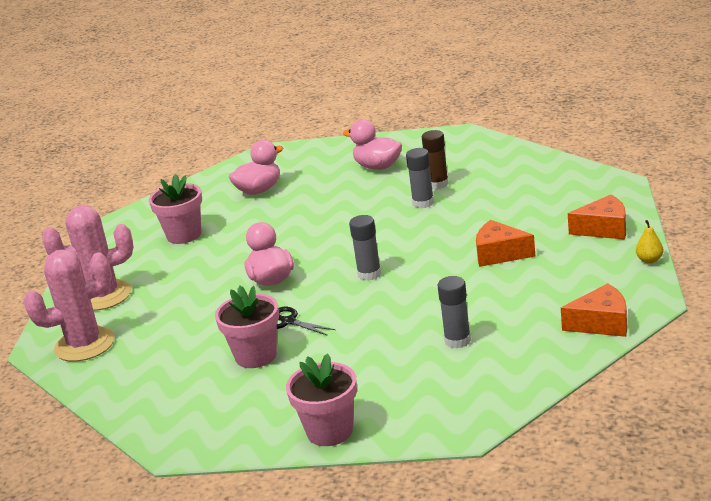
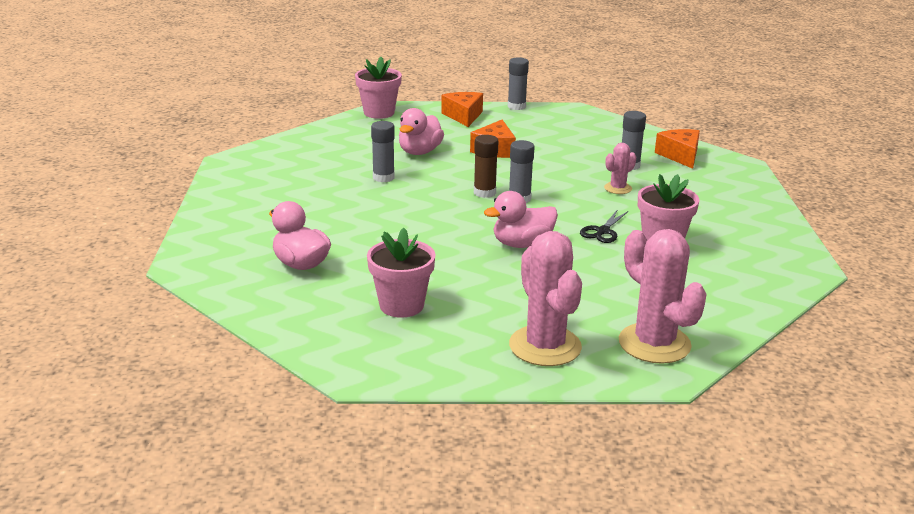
camera: 100 degrees left, 0 degrees up
(329, 431) = (761, 208): pink flower pot -> pink flower pot (379, 113)
(378, 167) = (282, 199): pink duck -> pink duck (419, 152)
(391, 332) = (618, 188): none -> pink cactus
(438, 184) = (345, 171): brown glue stick -> brown glue stick (484, 192)
(601, 323) = (603, 123): orange cheese -> orange cheese (680, 156)
(649, 260) = (516, 106): yellow pear -> grey glue stick

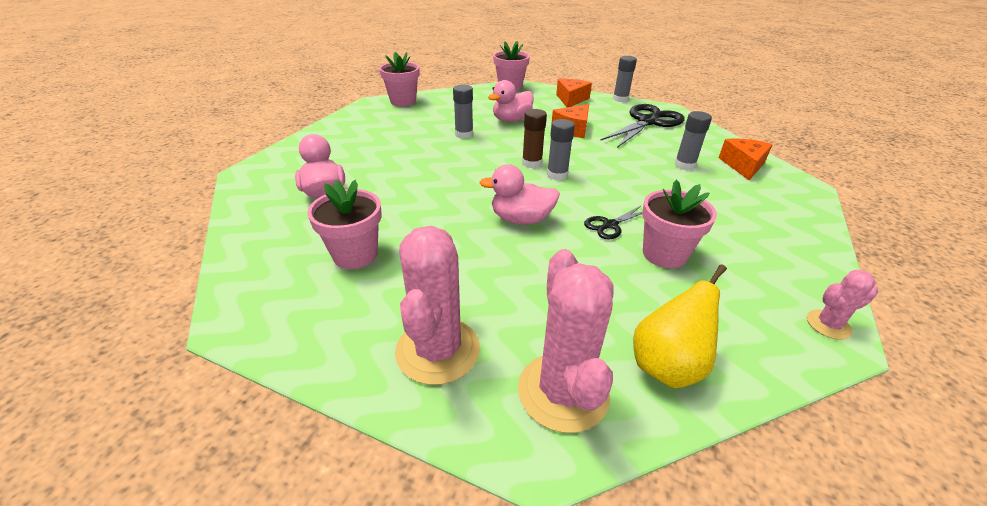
camera: 25 degrees right, 10 degrees up
(266, 153) = (403, 101): none -> pink flower pot
(565, 128) = (648, 122): none -> black scissors
(618, 188) = (657, 184): pink cactus -> pink cactus (828, 324)
(711, 312) = (667, 365): none -> yellow pear

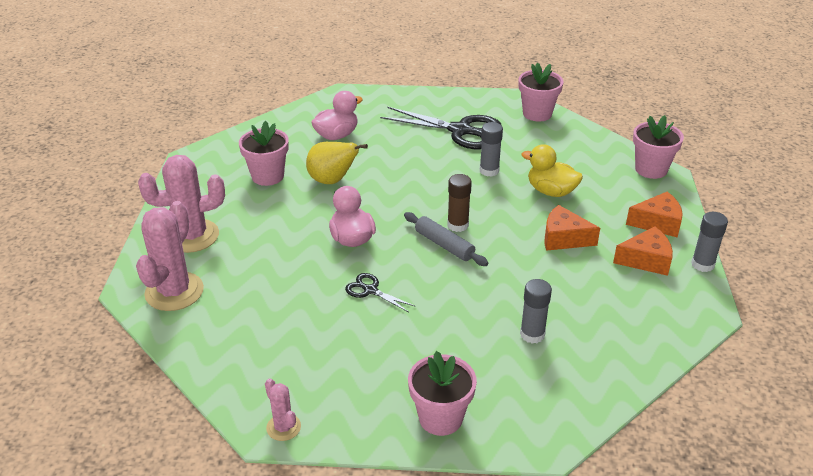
camera: 70 degrees right, 0 degrees up
(511, 120) = (551, 191): pink duck -> yellow duck
(557, 175) = (444, 245): grey glue stick -> grey rolling pin
(563, 391) = (174, 292): pink cactus -> pink cactus turned 45 degrees counterclockwise
(648, 122) = (640, 296): black scissors -> black scissors (460, 131)
(664, 254) = (340, 327): pink flower pot -> pink flower pot (440, 418)
(667, 365) = (209, 335): yellow pear -> yellow pear (332, 181)
(743, 165) = (568, 386): orange cheese -> orange cheese (646, 260)

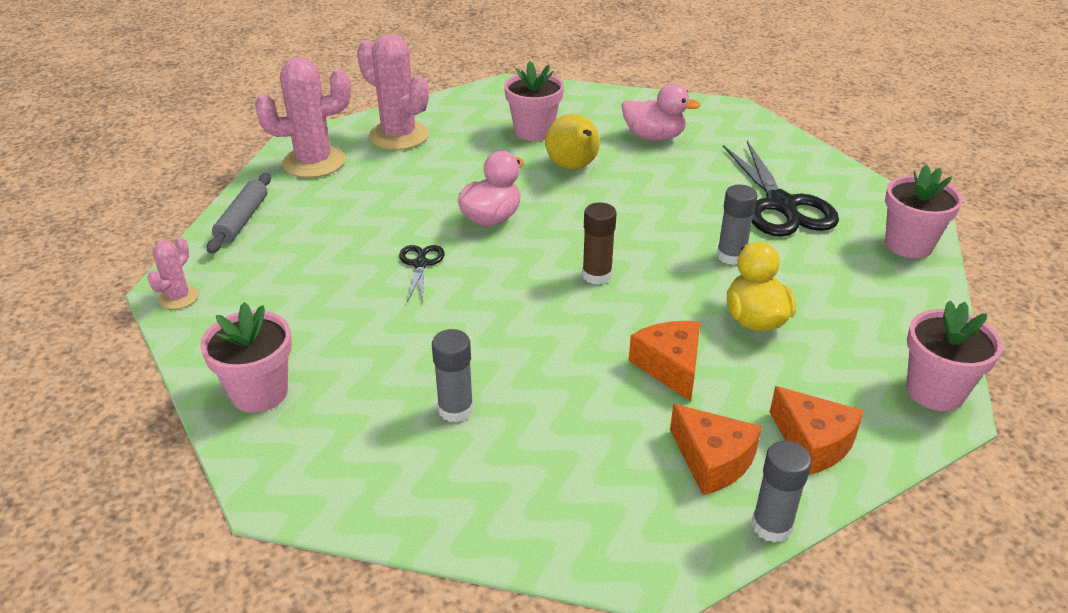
camera: 55 degrees right, 0 degrees up
(444, 245) = (549, 280): grey rolling pin -> grey rolling pin (242, 220)

